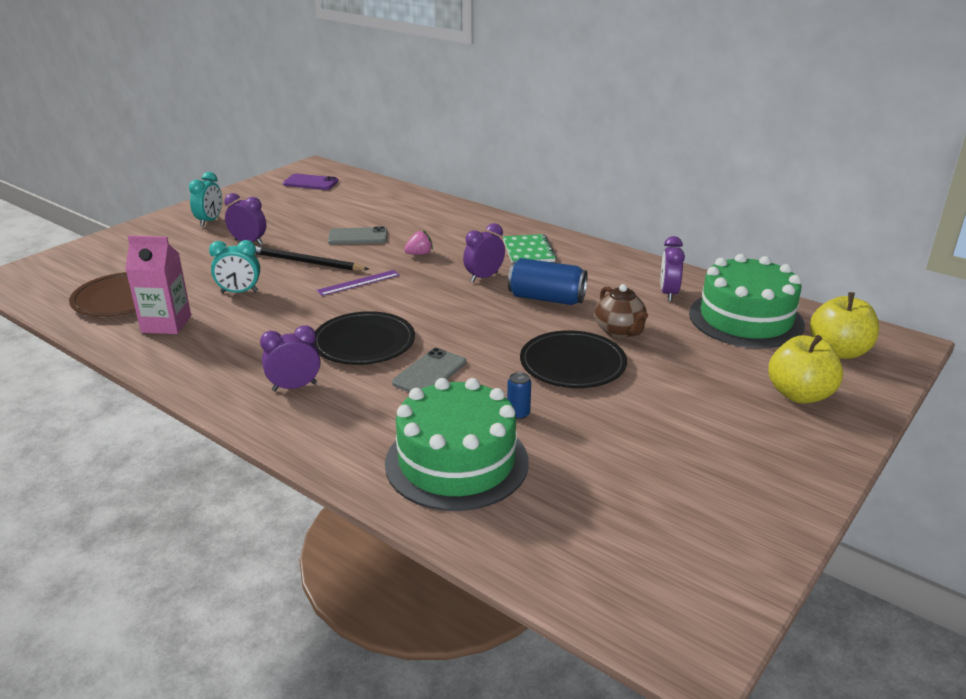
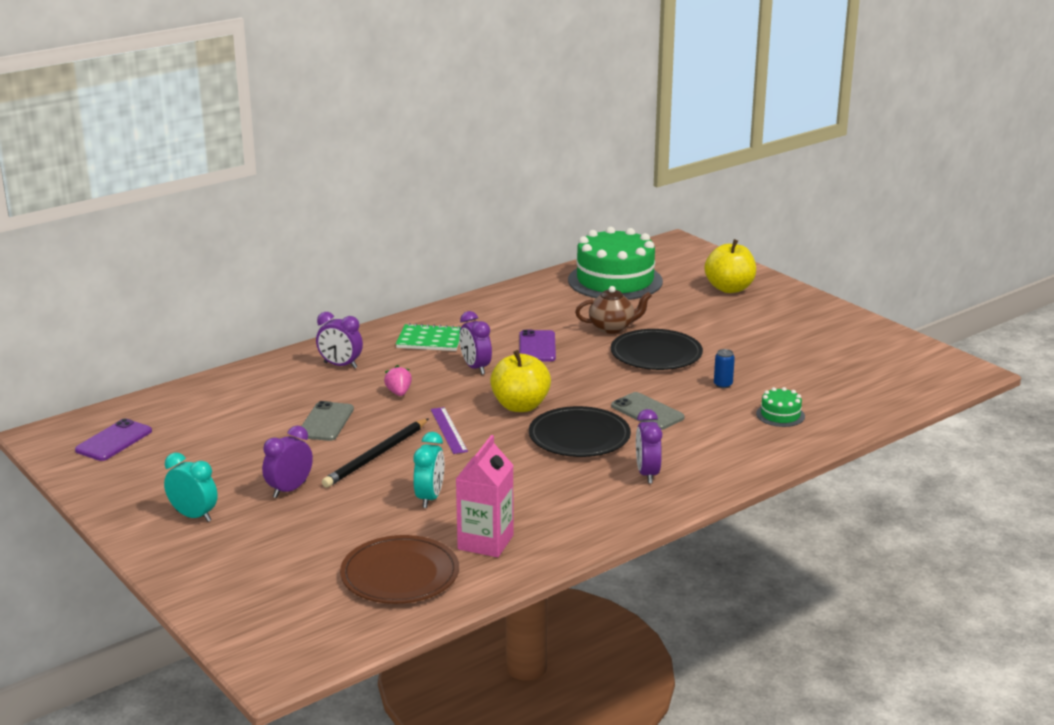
camera: 75 degrees left, 5 degrees down
(456, 462) = (780, 415): green cake -> green cake, size x0.43
(546, 298) = (537, 347): blue can -> purple phone
(668, 293) = (556, 298): purple clock -> purple clock (340, 365)
(838, 351) = (677, 263): yellow apple -> yellow apple (520, 406)

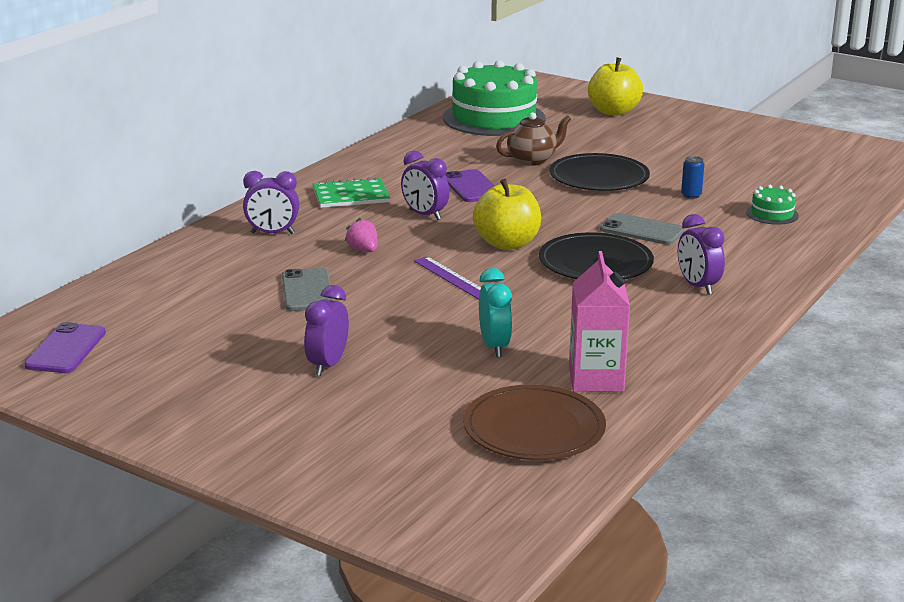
camera: 20 degrees left, 0 degrees up
(193, 516) = (237, 412): turquoise clock -> none
(376, 456) = (395, 315): black pencil -> none

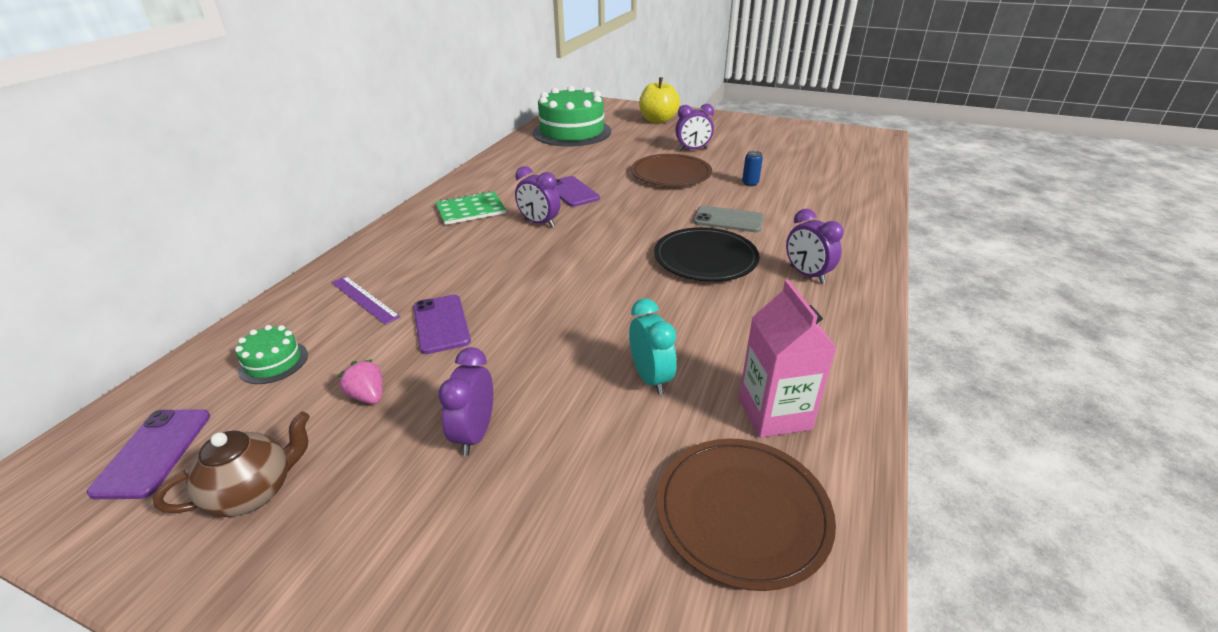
camera: 10 degrees left, 10 degrees up
(272, 233) = (402, 257): purple clock -> purple clock (693, 149)
(307, 291) = (441, 324): grey phone -> purple phone
(363, 250) = (491, 267): pink strawberry -> pink strawberry (368, 396)
(452, 278) = (582, 290): purple ruler -> purple ruler (364, 299)
(507, 244) = (620, 246): yellow apple -> none
(532, 160) = (613, 163): brown teapot -> brown teapot (254, 492)
(599, 177) = (671, 174): black plate -> brown plate
(772, 214) = (822, 194): green cake -> green cake (273, 362)

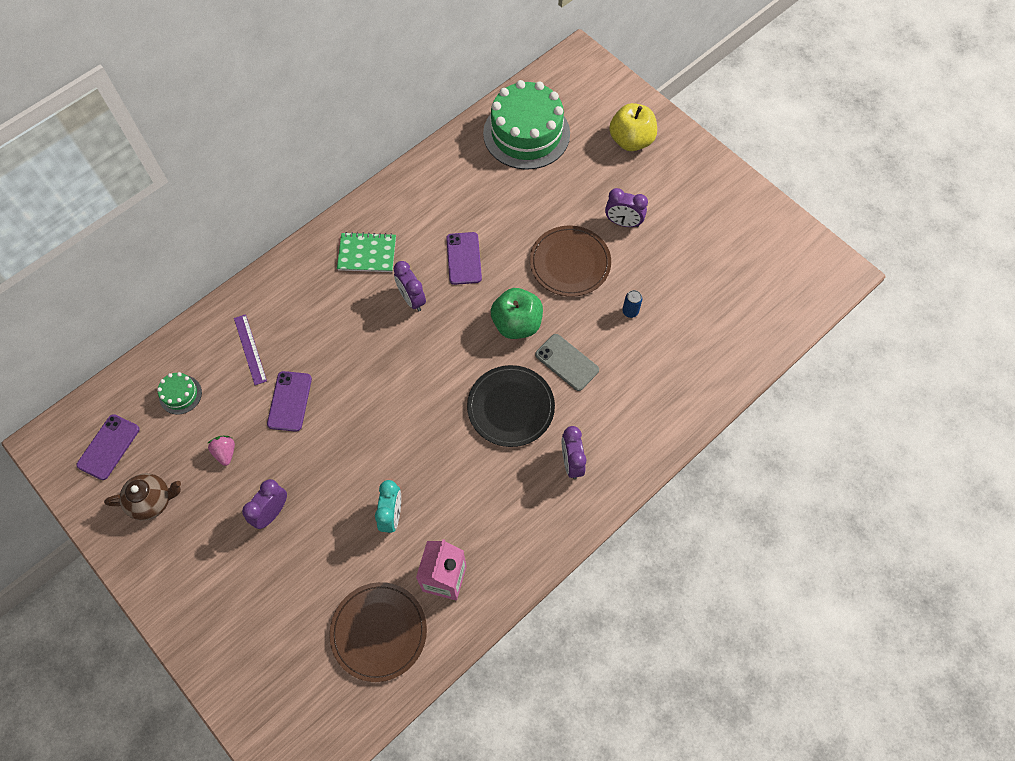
camera: 25 degrees right, 30 degrees up
(658, 212) = (517, 324): none -> green apple

